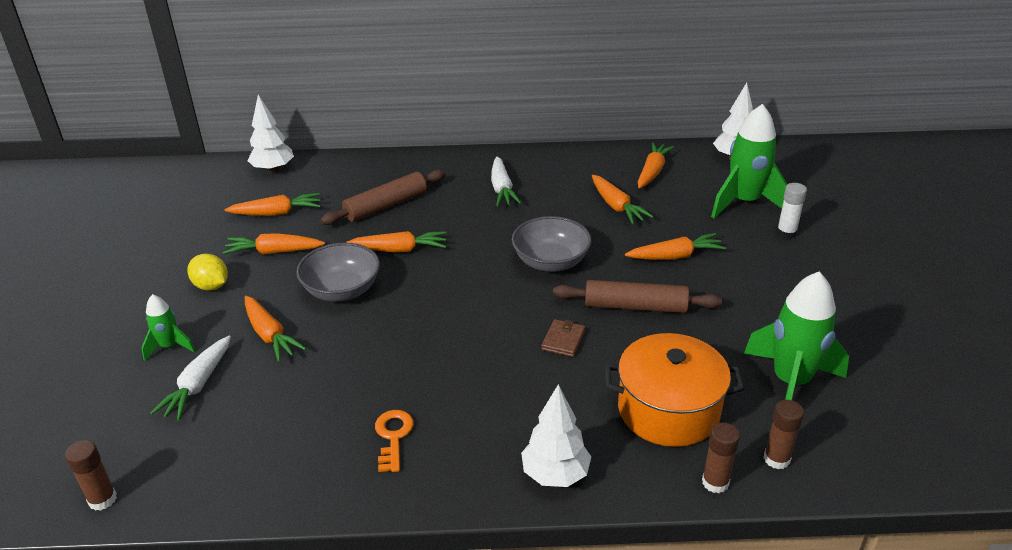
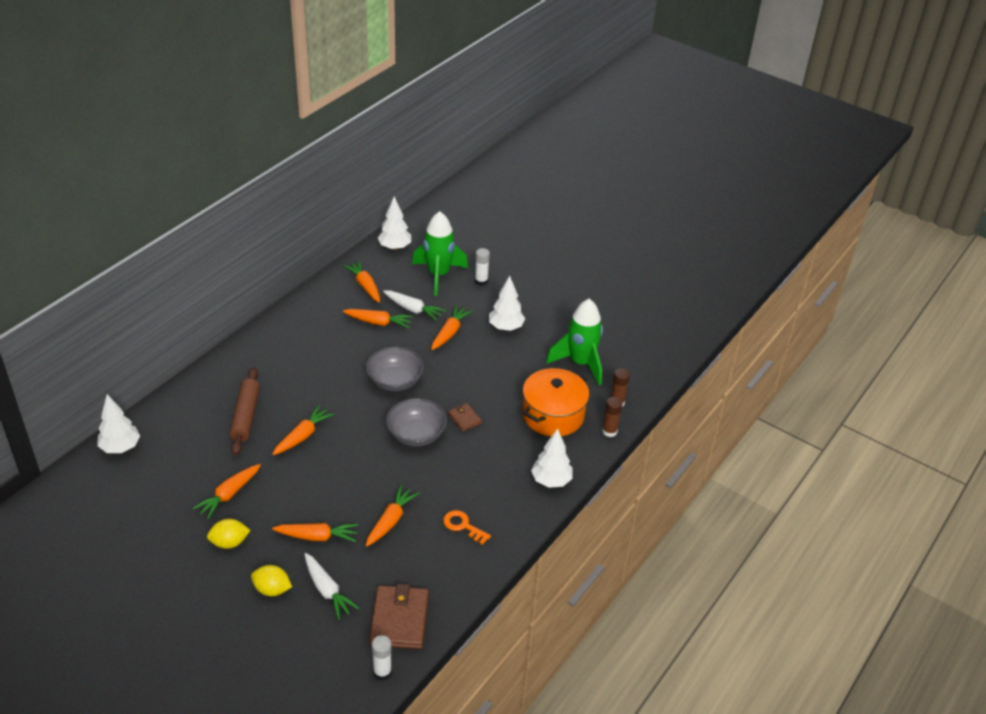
camera: 55 degrees left, 5 degrees up
(102, 499) = (382, 672): brown glue stick -> white glue stick
(169, 346) = (272, 589): green rocket -> yellow lemon
(196, 467) = (399, 619): none -> brown wallet
(276, 213) = (182, 472): orange carrot -> orange carrot (390, 521)
(342, 290) = (311, 483): grey bowl -> grey bowl (416, 435)
(502, 189) = (297, 355): white carrot -> white carrot (413, 309)
(635, 306) = (470, 375): brown rolling pin -> none
(748, 289) = (506, 327): none -> white tree

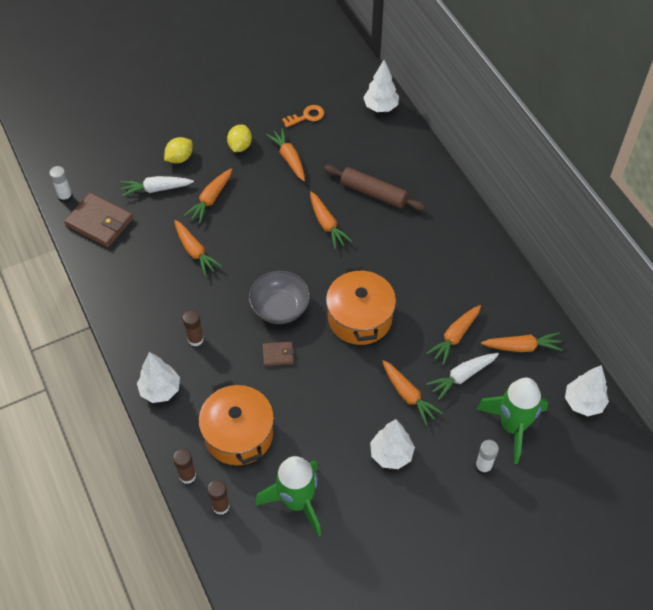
camera: 120 degrees right, 15 degrees up
(395, 381) = (359, 318): grey bowl -> orange pot
(463, 526) = (156, 299): orange key -> orange key (306, 116)
(486, 478) = (195, 339): none -> brown glue stick

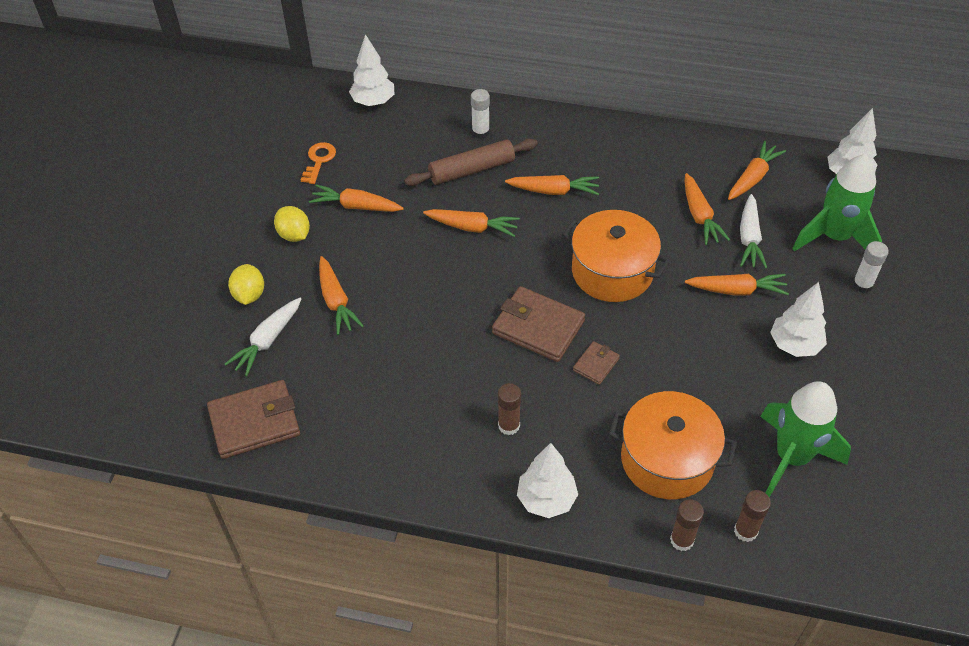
camera: 50 degrees left, 5 degrees down
(65, 197) = (179, 435): white glue stick -> white glue stick (480, 132)
(195, 251) = (391, 357): orange carrot -> orange carrot (553, 191)
(280, 307) = (538, 327): grey bowl -> brown wallet

